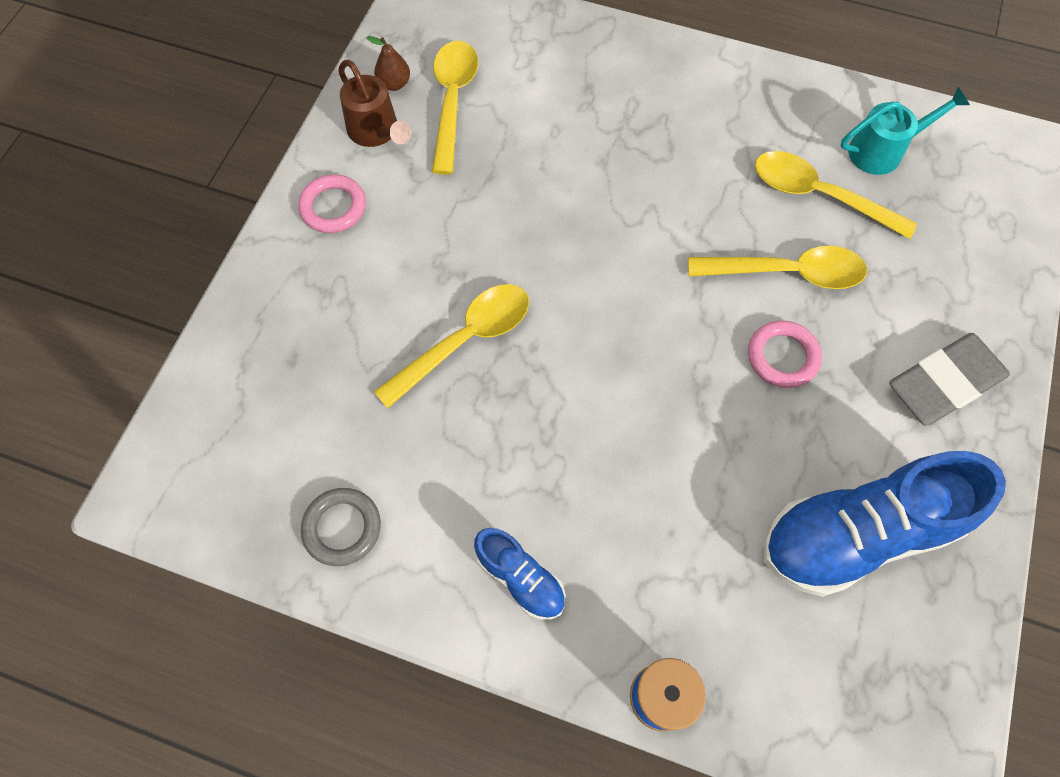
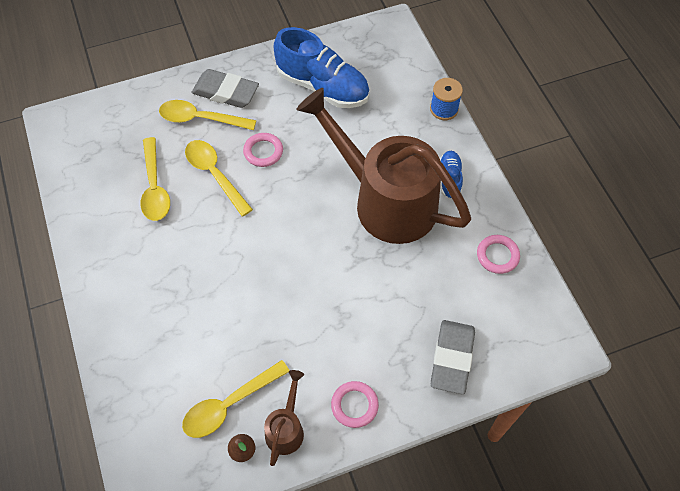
camera: 130 degrees left, 5 degrees down
(277, 346) = (452, 358): none -> grey eraser
(342, 528) = (497, 256): grey ring -> pink ring
(464, 341) = (371, 278): yellow spoon -> yellow spoon (201, 119)
(564, 453) = (385, 200): none -> brown watering can
(883, 151) = (101, 176): turquoise watering can -> none

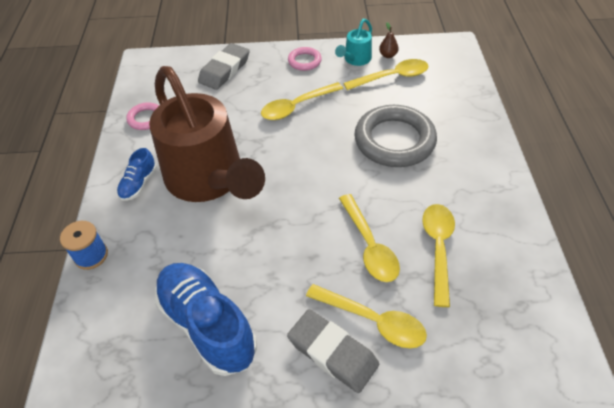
camera: 160 degrees left, 10 degrees down
(210, 298) = (394, 140): none -> grey ring
(263, 152) = (309, 258): pink ring -> none
(286, 428) = (355, 59): brown watering can -> turquoise watering can
(335, 319) = (297, 106): none -> yellow spoon

